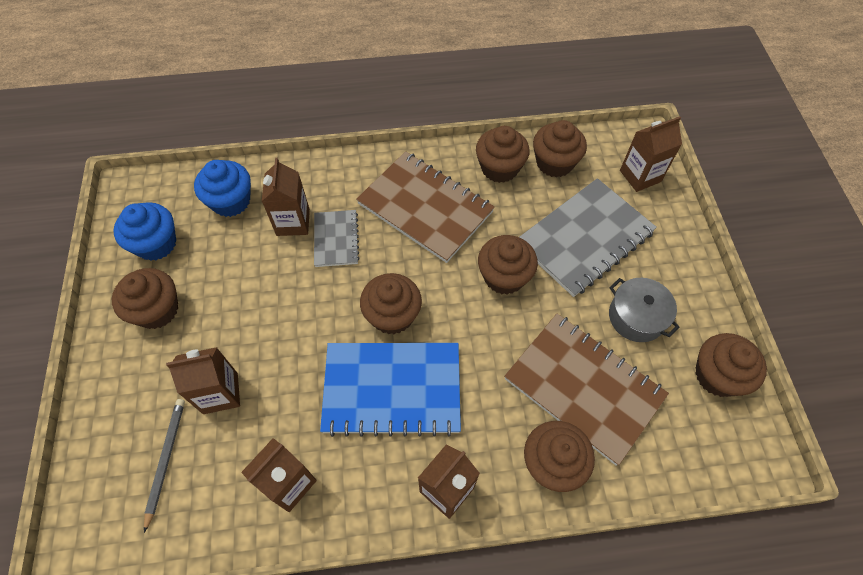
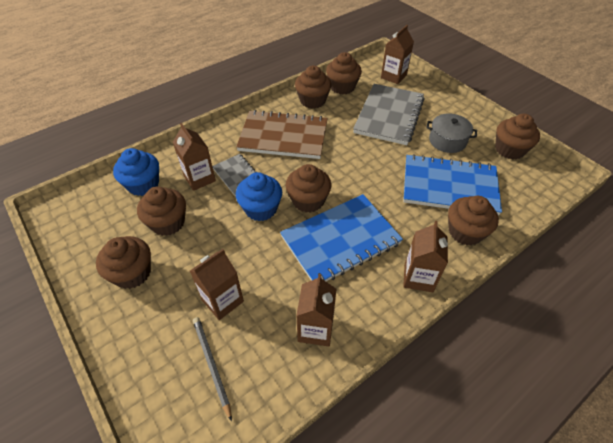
camera: 30 degrees left, 10 degrees down
(156, 244) = (101, 233): blue cupcake -> blue cupcake (261, 209)
(504, 276) = (359, 152): brown cupcake -> brown cupcake (168, 223)
(583, 387) = (449, 186): brown notebook -> blue notebook

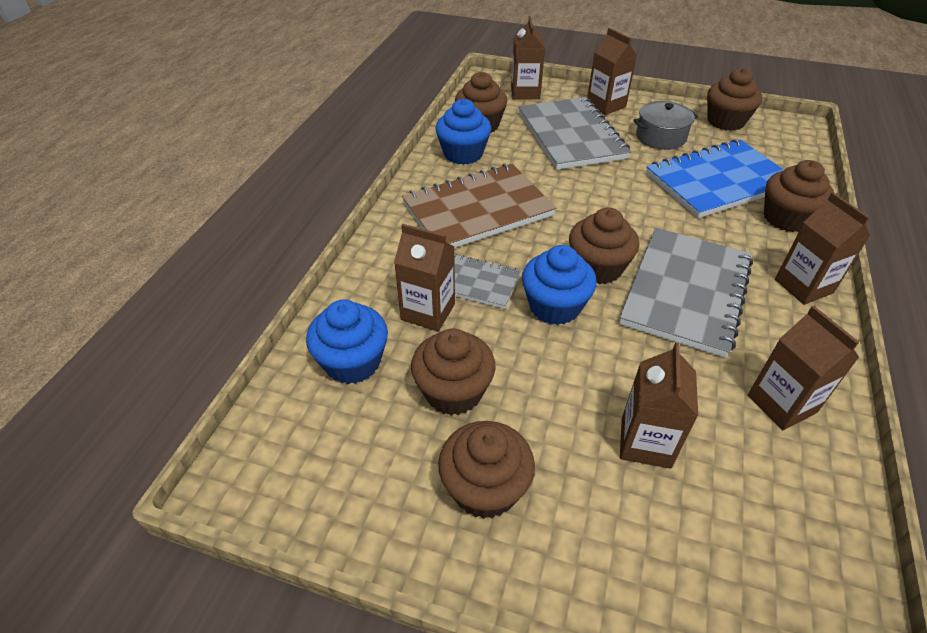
camera: 35 degrees left, 5 degrees down
(211, 365) = (730, 528): grey pencil -> none
(312, 100) = (463, 154): brown cupcake -> blue cupcake
(340, 240) = (686, 292): blue notebook -> grey notebook
(436, 105) = (606, 105): none -> brown carton

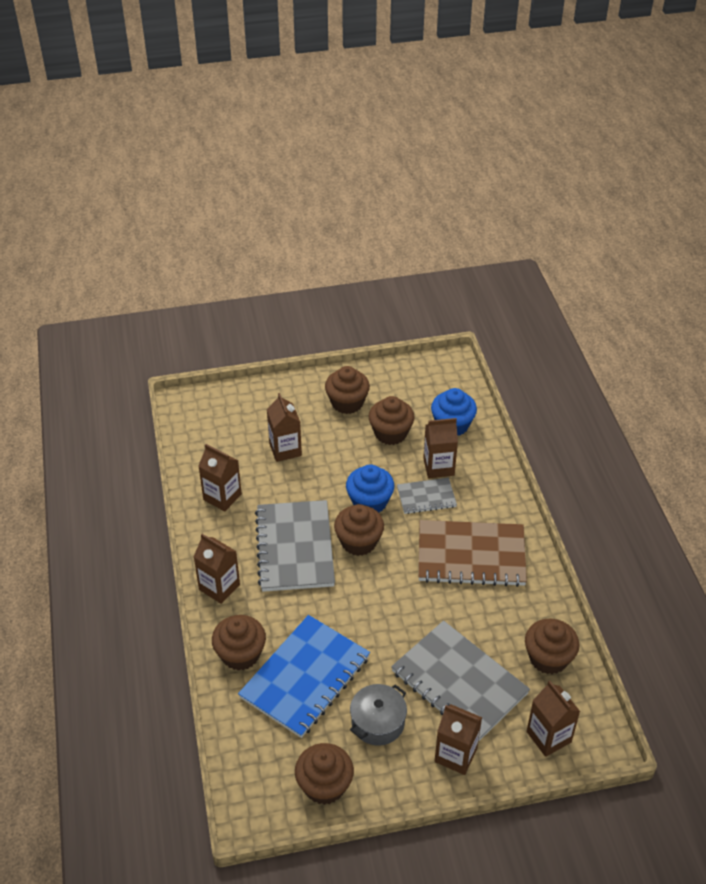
camera: 150 degrees right, 0 degrees up
(463, 154) = (530, 611): blue cupcake -> none
(477, 210) = (471, 555): brown notebook -> brown notebook turned 60 degrees clockwise

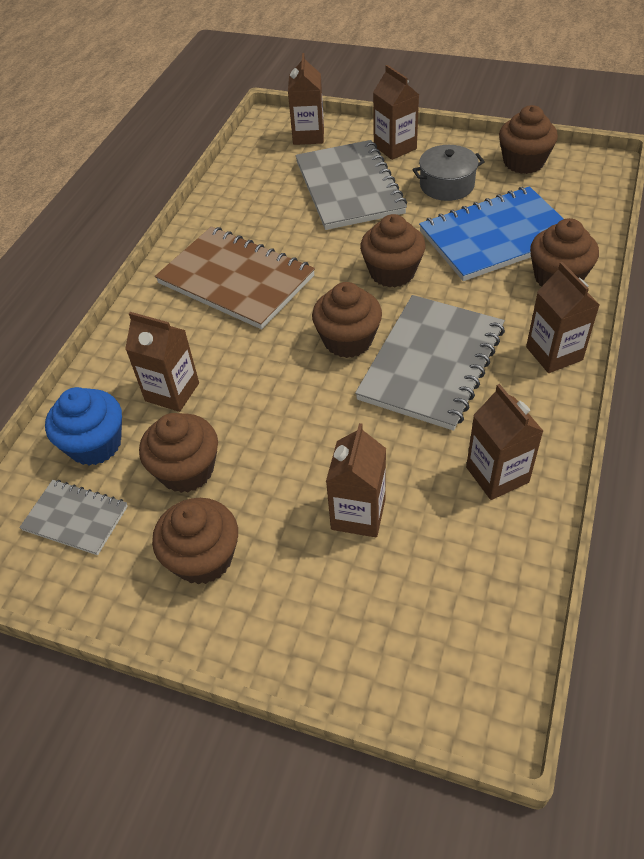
camera: 145 degrees left, 5 degrees up
(369, 502) = (297, 383): blue cupcake -> none
(426, 497) = (223, 360): grey notebook -> grey notebook (76, 518)
(548, 658) = (253, 179): brown cupcake -> brown cupcake (392, 272)

